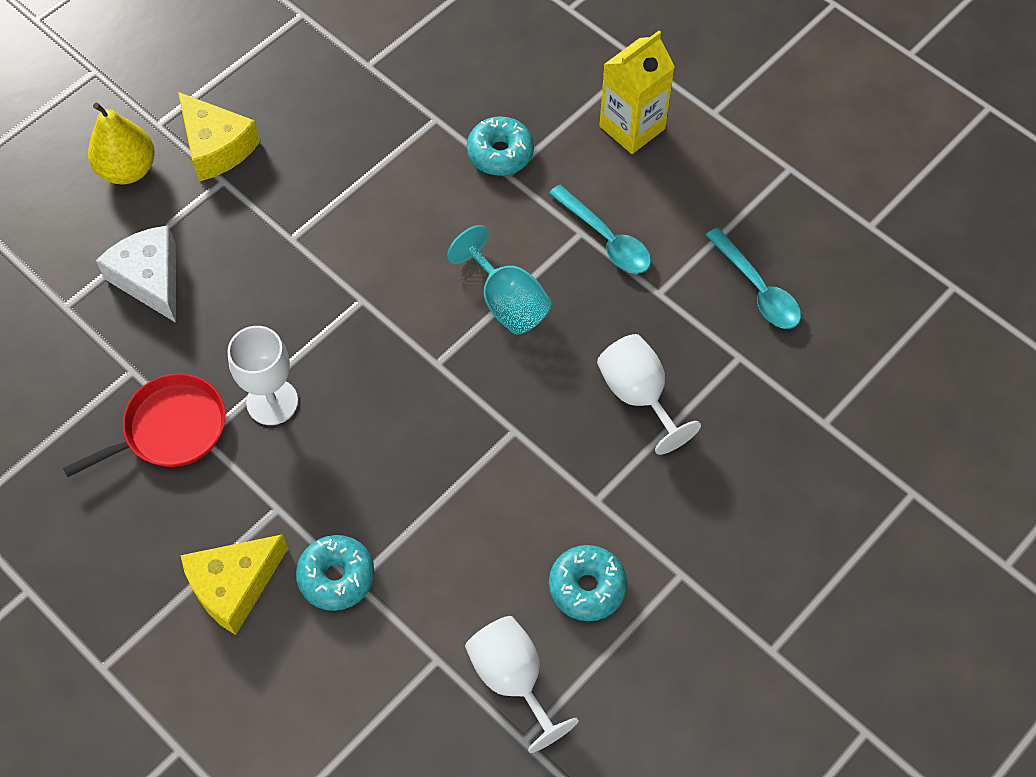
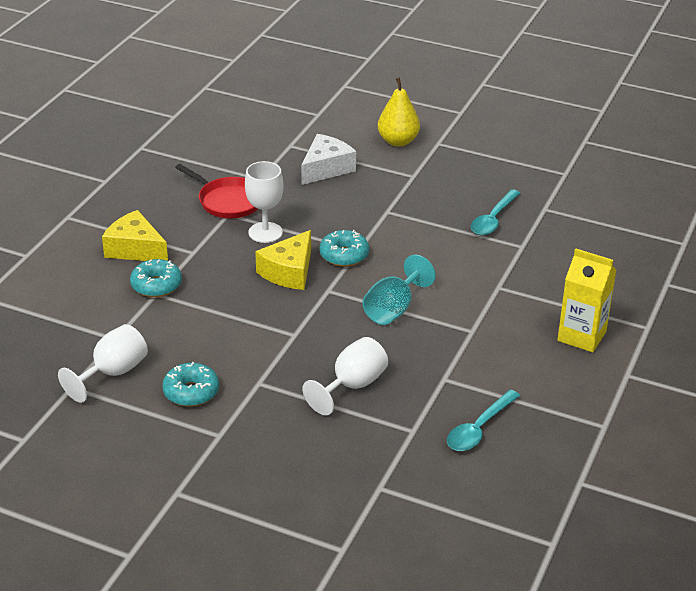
camera: 70 degrees right, 25 degrees down
(216, 147) = (436, 167): yellow cheese -> yellow cheese (289, 272)
(500, 153) = (514, 280): turquoise donut -> turquoise donut (344, 255)
(606, 239) = (474, 343): turquoise spoon -> turquoise spoon (493, 219)

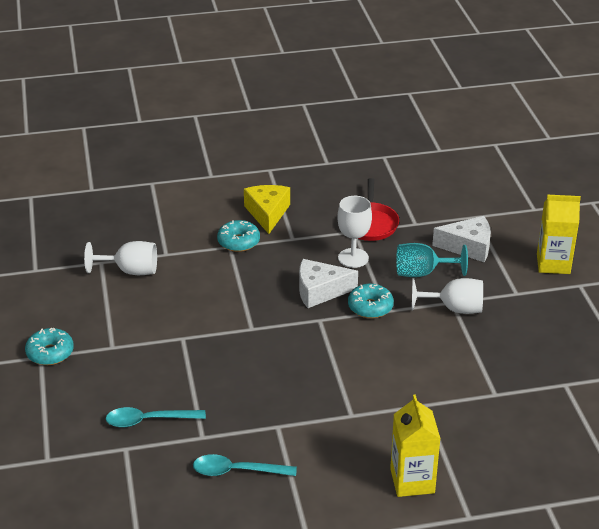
camera: 55 degrees right, 0 degrees up
(191, 392) = (143, 313): turquoise donut -> turquoise donut (50, 353)
(289, 272) = (320, 291): yellow cheese -> white cheese
(352, 386) = (223, 383): white goblet -> white goblet (454, 309)
(393, 309) = (332, 362): turquoise goblet -> turquoise goblet (422, 273)
(398, 141) = (553, 264): yellow pear -> yellow carton
(493, 219) = (512, 362): turquoise spoon -> turquoise spoon (148, 420)

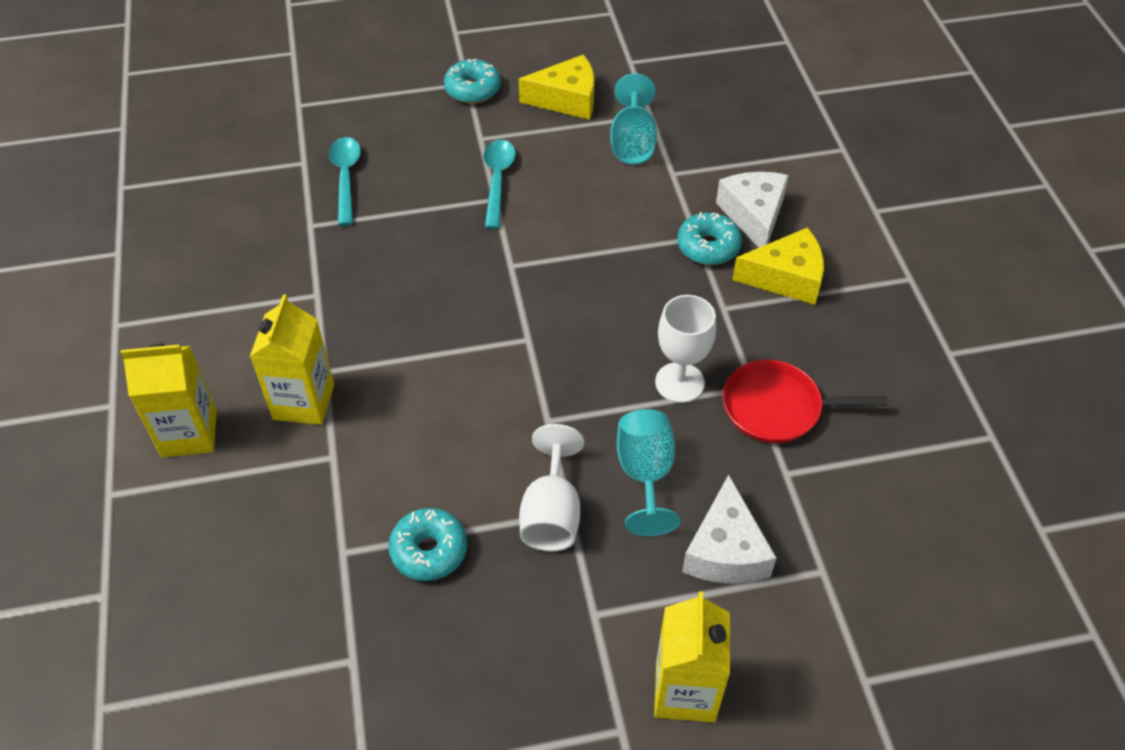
camera: 90 degrees right, 15 degrees up
(74, 302) = (567, 99): none -> yellow cheese
(130, 271) = (632, 143): white goblet -> turquoise goblet
(237, 471) = (246, 258): turquoise spoon -> turquoise spoon (497, 180)
(320, 291) = (594, 340): white cheese -> white cheese (754, 215)
(370, 307) = (556, 400): turquoise donut -> turquoise donut (429, 550)
(379, 423) = (303, 402): none -> yellow carton

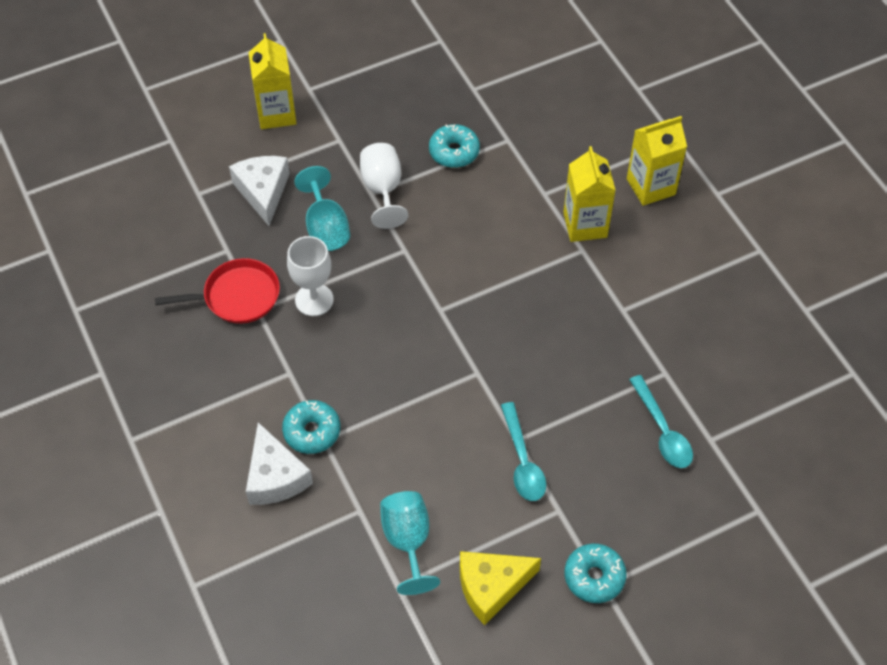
camera: 165 degrees right, 5 degrees up
(786, 277) = (239, 415): yellow cheese -> none

